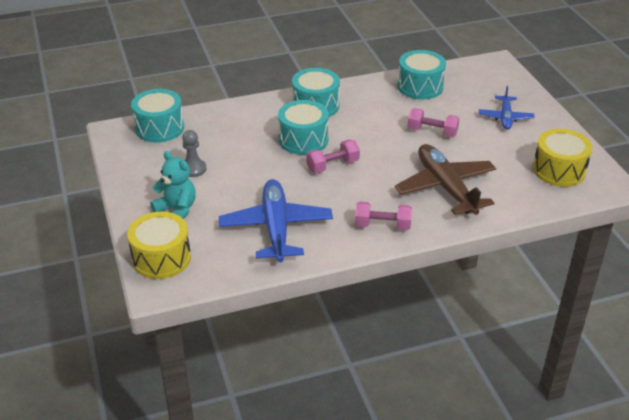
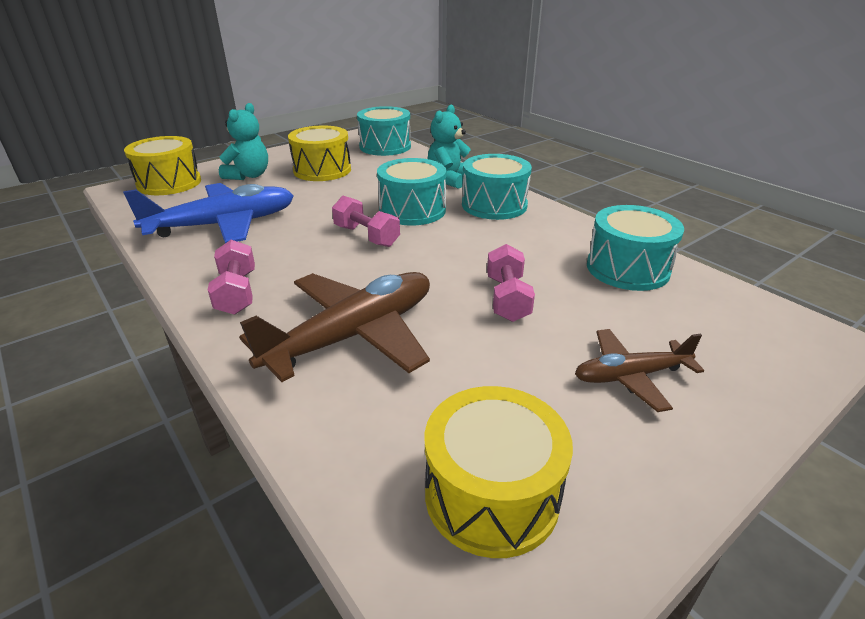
camera: 70 degrees right, 5 degrees down
(193, 169) = (322, 170): grey pawn -> yellow drum
(259, 112) = (449, 179): none -> turquoise teddy bear
(505, 118) = (630, 376): blue plane -> brown plane

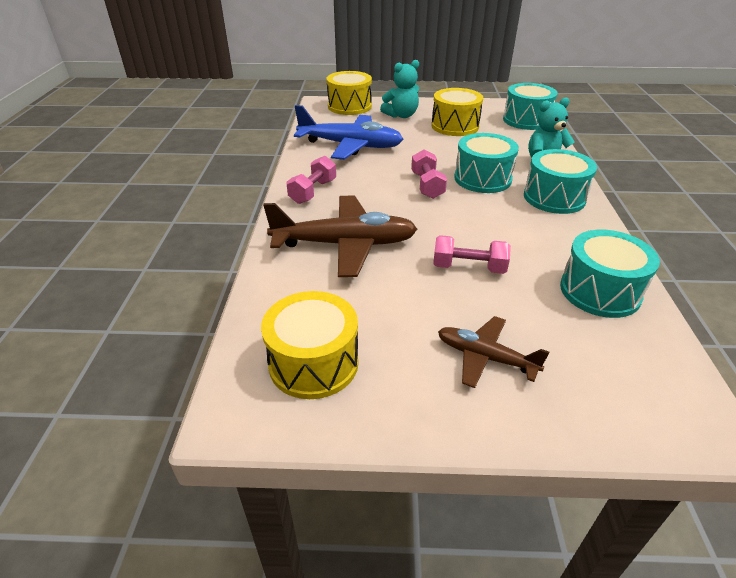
camera: 40 degrees right, 5 degrees up
(507, 298) = (468, 268): pink dumbbell -> pink dumbbell turned 60 degrees clockwise

